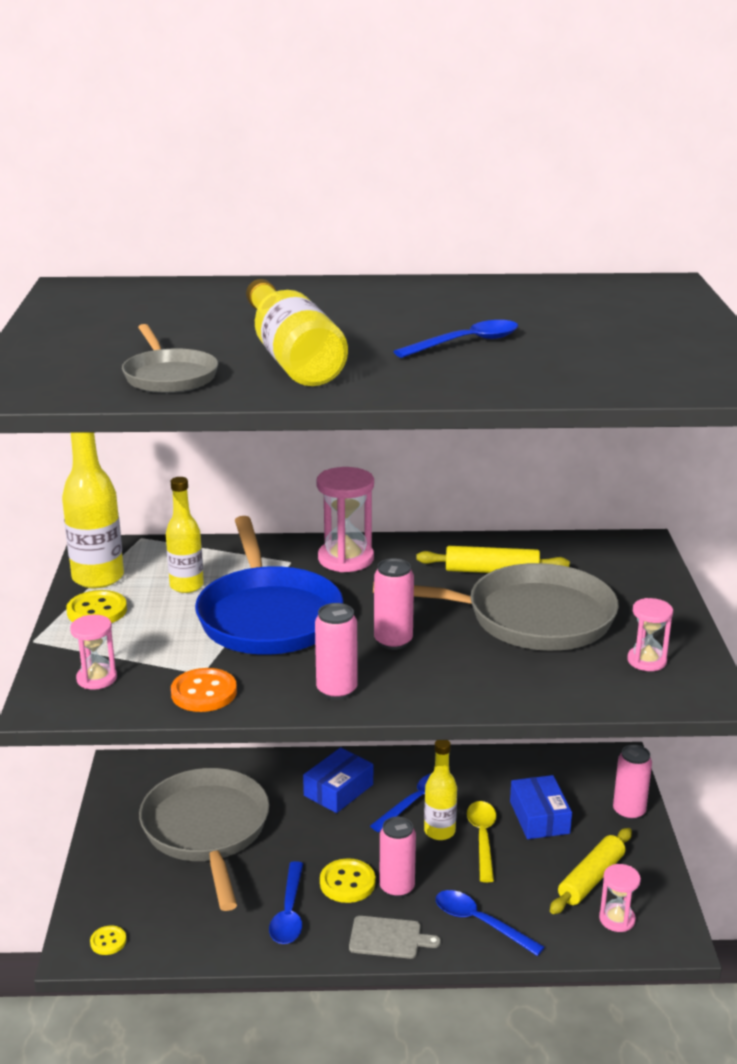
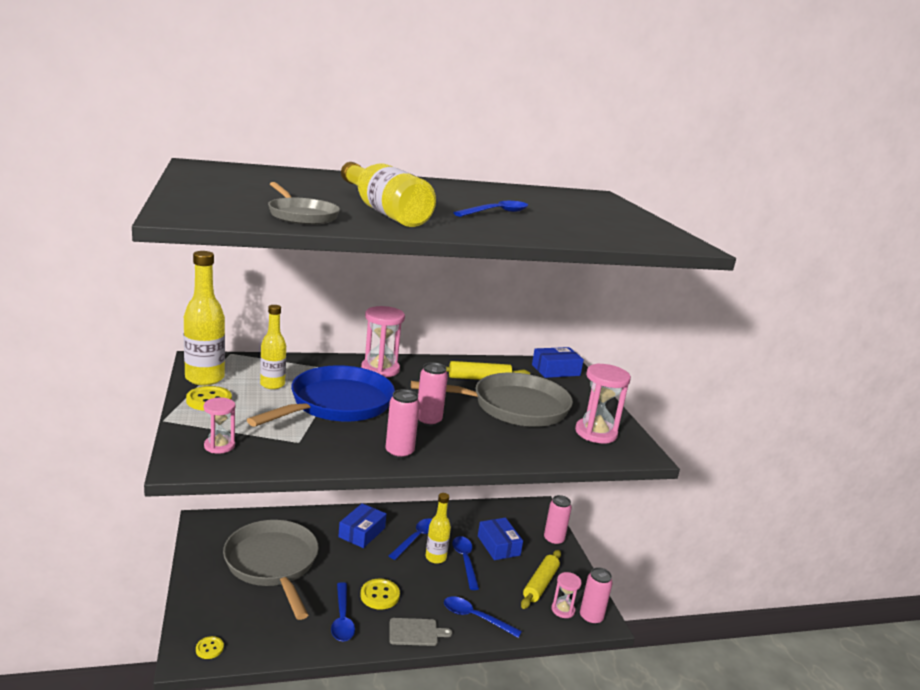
camera: 15 degrees left, 5 degrees down
(204, 692) = (303, 455): orange button -> none
(268, 616) = (336, 404): blue pan -> blue pan turned 120 degrees counterclockwise
(397, 888) = (414, 597): pink can -> pink can (591, 617)
(482, 838) = (465, 561): yellow spoon -> blue spoon
(620, 554) = (555, 370): none -> blue box
(646, 661) = (596, 433): pink hourglass -> pink hourglass, size x1.65

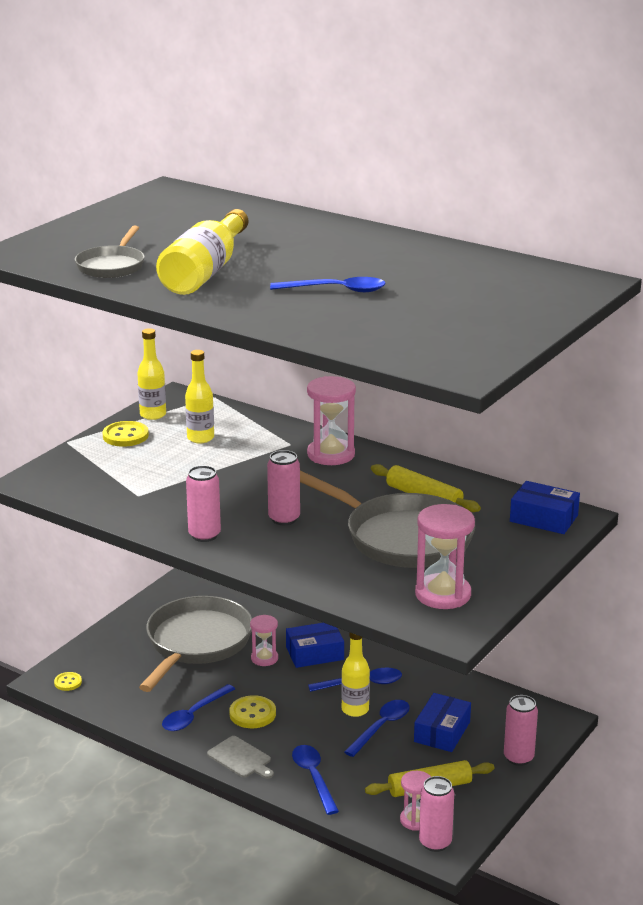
camera: 50 degrees right, 5 degrees up
(204, 378) = (153, 415): yellow bottle -> yellow bottle, size x0.65
(219, 446) = (74, 477): pink hourglass -> pink hourglass (264, 658)
(336, 404) = (226, 475): blue pan -> none

